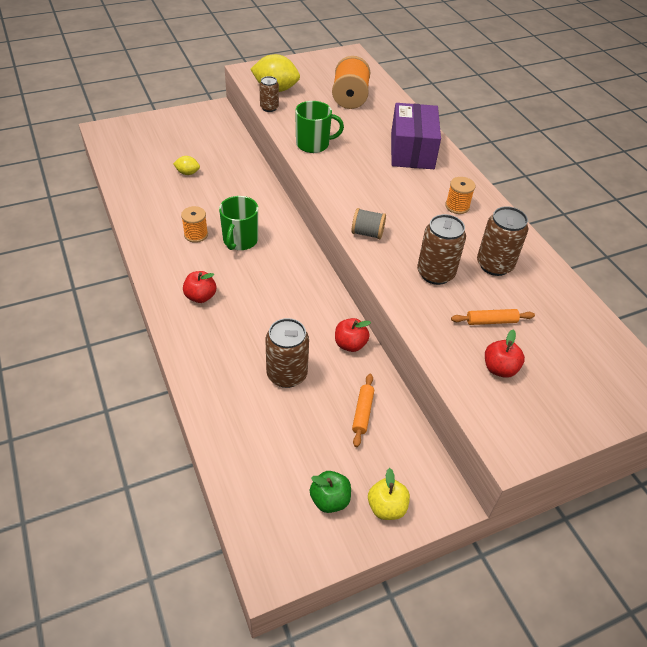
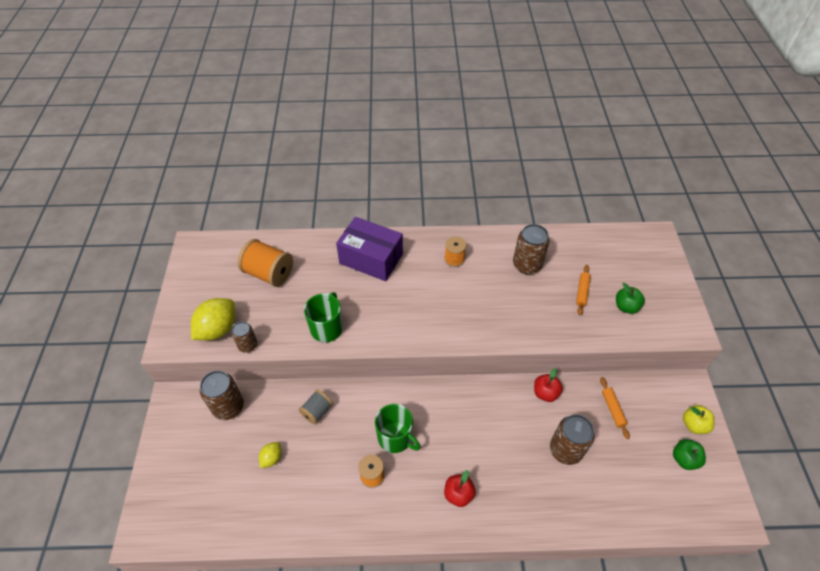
camera: 65 degrees left, 5 degrees up
(362, 413) = (613, 409): orange rolling pin -> orange rolling pin turned 45 degrees clockwise
(367, 233) = (465, 331): grey spool -> grey spool (317, 411)
(435, 273) = (525, 304): brown can -> brown can (228, 407)
(499, 368) = (626, 307): red apple -> green apple

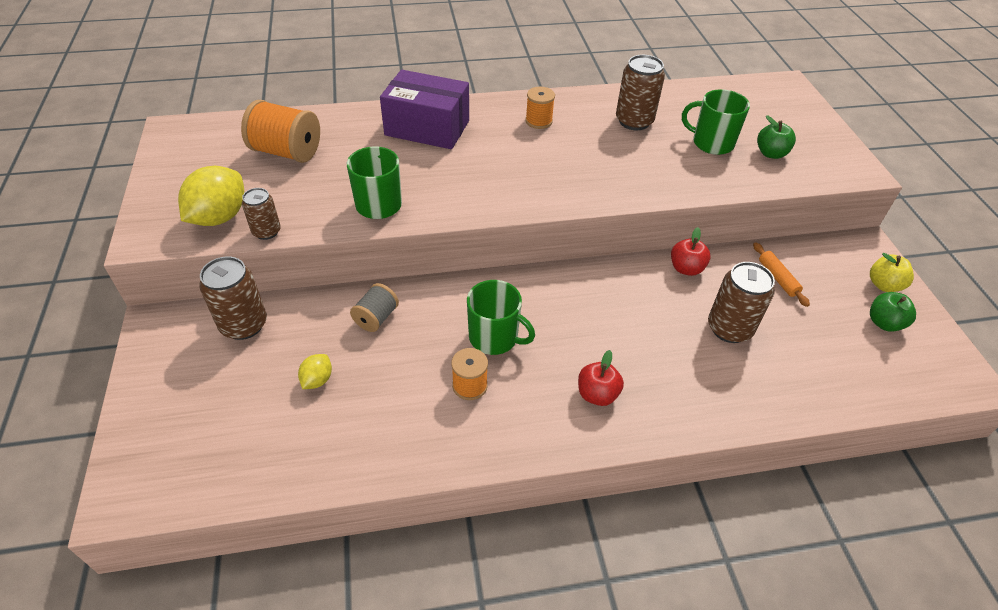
camera: 10 degrees left, 5 degrees down
(582, 292) = (711, 143): orange rolling pin -> green mug

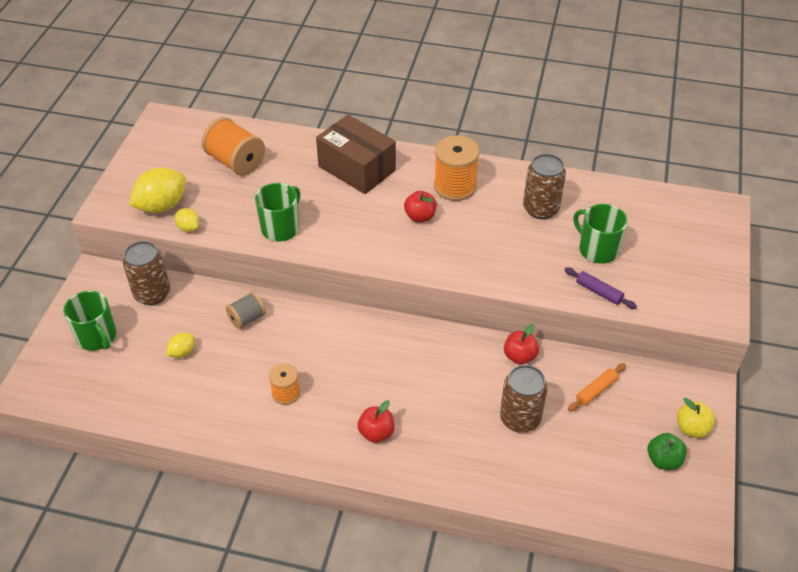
camera: 25 degrees right, 0 degrees up
(266, 232) = (188, 228): brown can -> yellow lemon
(427, 128) = (357, 168): purple box -> brown box
(494, 337) = (325, 363): green mug -> green mug (97, 337)
(523, 156) = (420, 217): none -> red apple
(538, 121) = (455, 186): orange spool -> orange spool, size x1.71
(742, 179) = (599, 292): none -> purple rolling pin
(771, 153) = (646, 275): green apple -> none
(777, 278) = (596, 390): orange rolling pin -> orange rolling pin turned 45 degrees clockwise

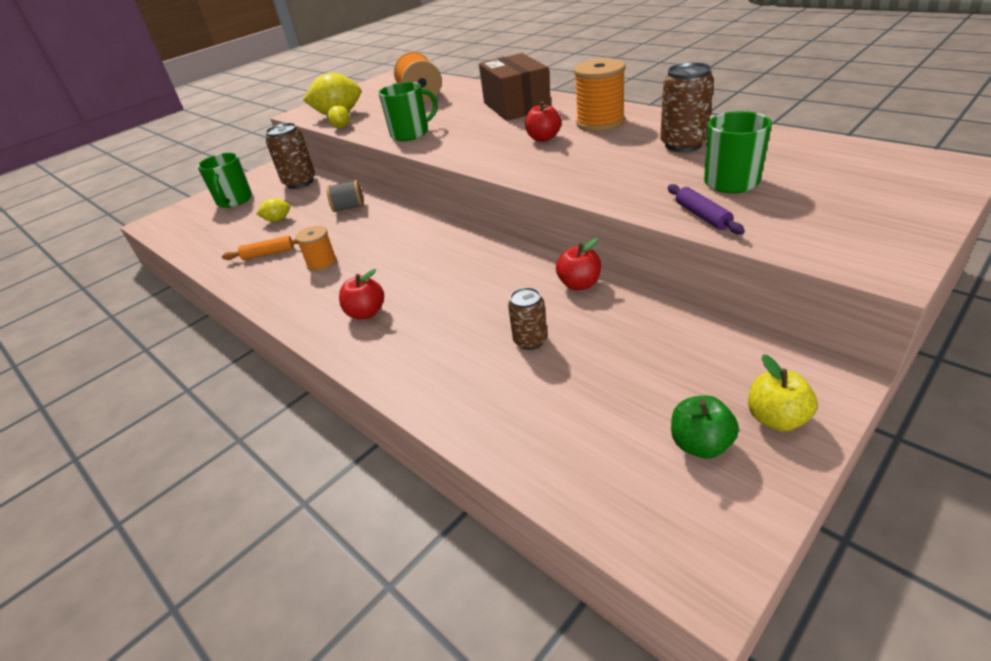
camera: 35 degrees right, 10 degrees down
(520, 418) = (530, 341): brown can -> brown can, size x0.61
(596, 390) = (652, 338): orange rolling pin -> orange rolling pin (268, 253)

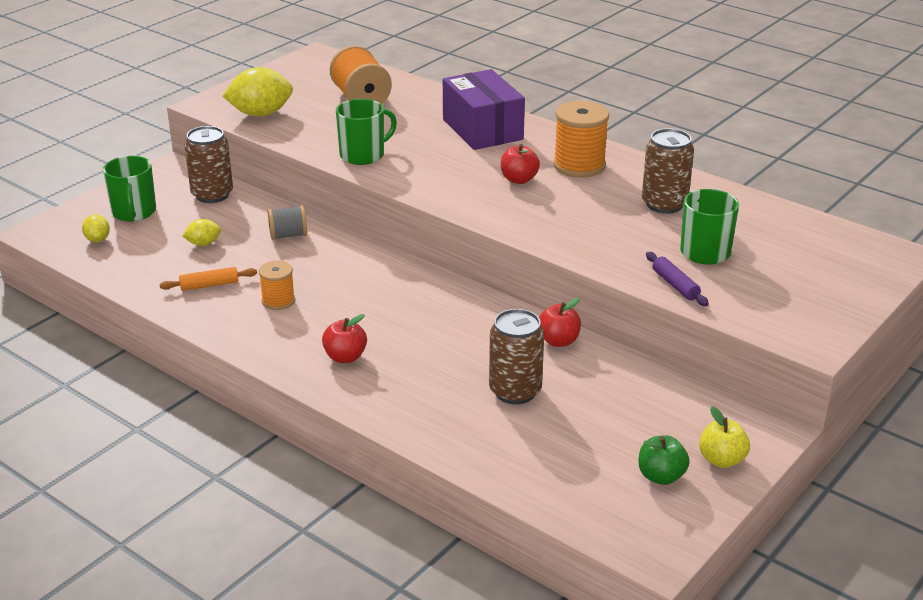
camera: 10 degrees left, 5 degrees down
(341, 127) = (272, 134): yellow lemon -> yellow lemon (97, 239)
(516, 106) = (482, 129): brown box -> purple box
(530, 341) = (515, 391): brown can -> brown can, size x1.64

